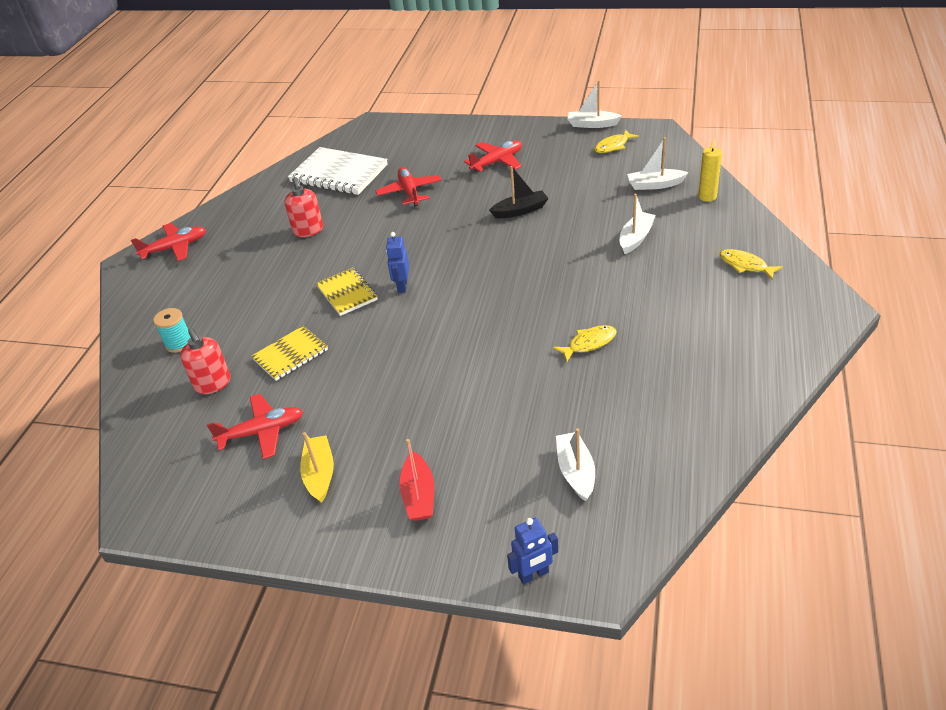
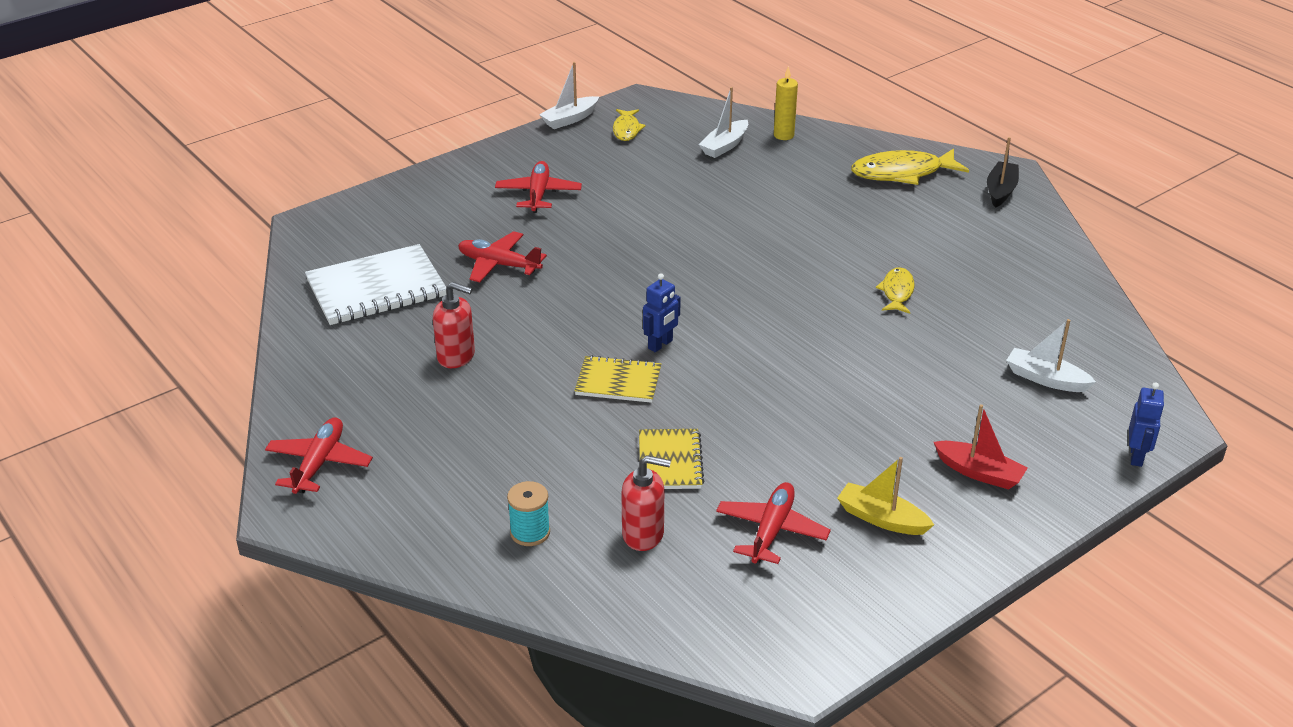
camera: 55 degrees left, 5 degrees down
(402, 286) = (660, 345): blue robot -> blue robot turned 90 degrees counterclockwise
(520, 210) = (646, 224): black boat -> black boat (1000, 191)
(636, 238) = (787, 195): white boat -> none
(745, 265) = (902, 173): yellow fish -> yellow fish, size x1.74

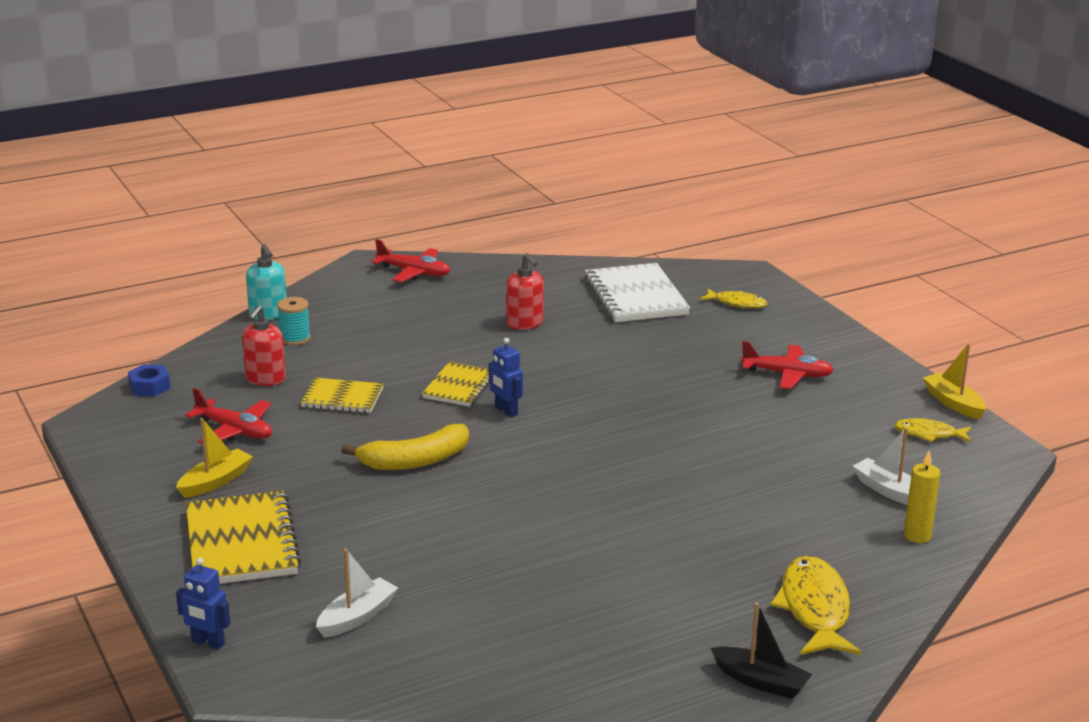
camera: 100 degrees right, 10 degrees down
(456, 356) = (525, 323): red soap dispenser -> red soap dispenser turned 60 degrees counterclockwise
(463, 573) = (268, 314): none -> turquoise soap dispenser
(499, 264) = (660, 348): red plane -> none
(570, 119) = (953, 403): white boat -> yellow boat
(693, 636) = (150, 387): none -> blue nut
(780, 388) = (415, 461): none -> yellow banana
(897, 292) = (549, 554): yellow fish -> yellow fish (737, 303)
(979, 473) = (241, 543): red boat -> yellow notebook

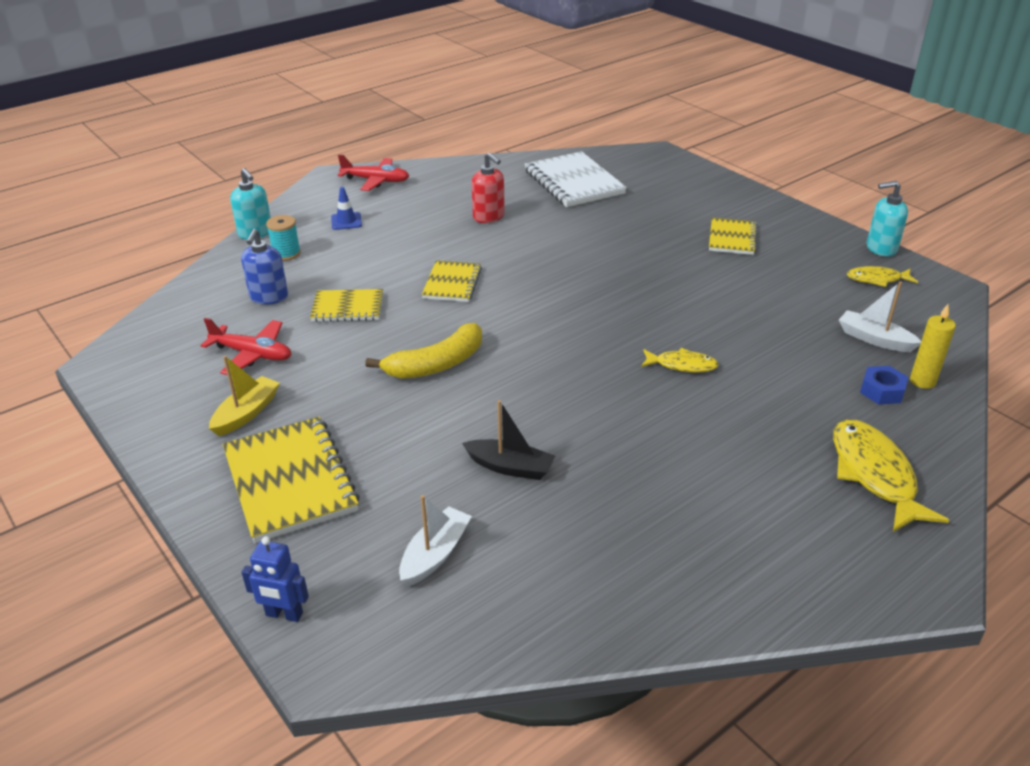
camera: 10 degrees left, 10 degrees up
(150, 387) = (158, 318): blue nut -> blue nut (882, 391)
(265, 379) = (269, 297): red soap dispenser -> blue soap dispenser
(368, 312) = (346, 221): none -> blue traffic cone
(506, 411) = (503, 302): blue robot -> none
(737, 303) = (660, 179): yellow fish -> yellow fish (682, 365)
(761, 681) = (867, 569): black boat -> black boat (510, 467)
(787, 374) = (732, 238): red plane -> yellow notebook
(953, 403) = (881, 248): yellow boat -> turquoise soap dispenser

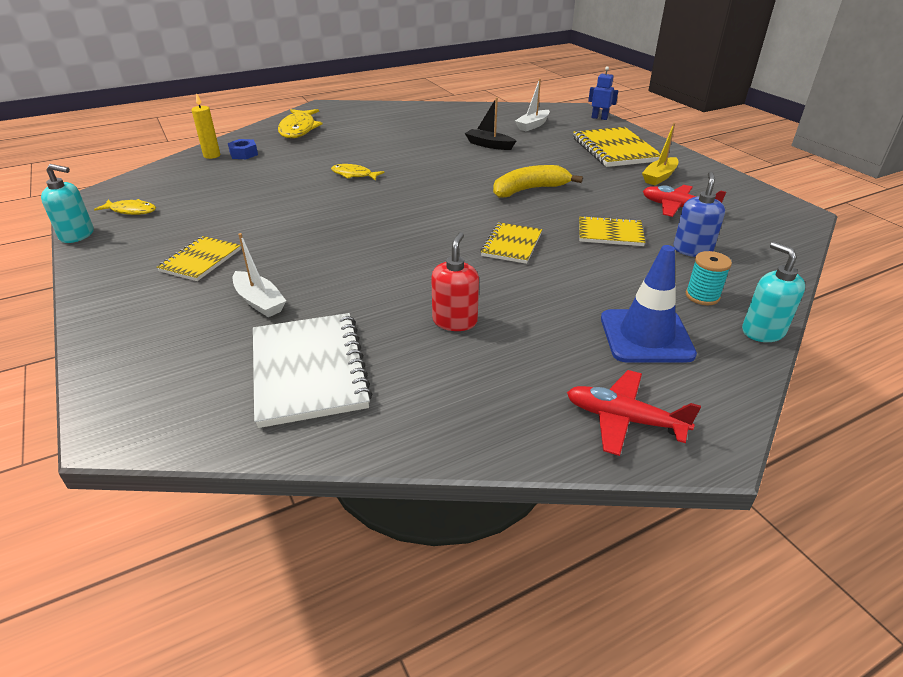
camera: 170 degrees left, 0 degrees up
(346, 221) = (646, 336): blue traffic cone -> blue traffic cone, size x2.01
(489, 217) = (455, 321): red soap dispenser -> red soap dispenser turned 45 degrees clockwise
(874, 339) = (204, 176): white boat -> white boat (259, 301)

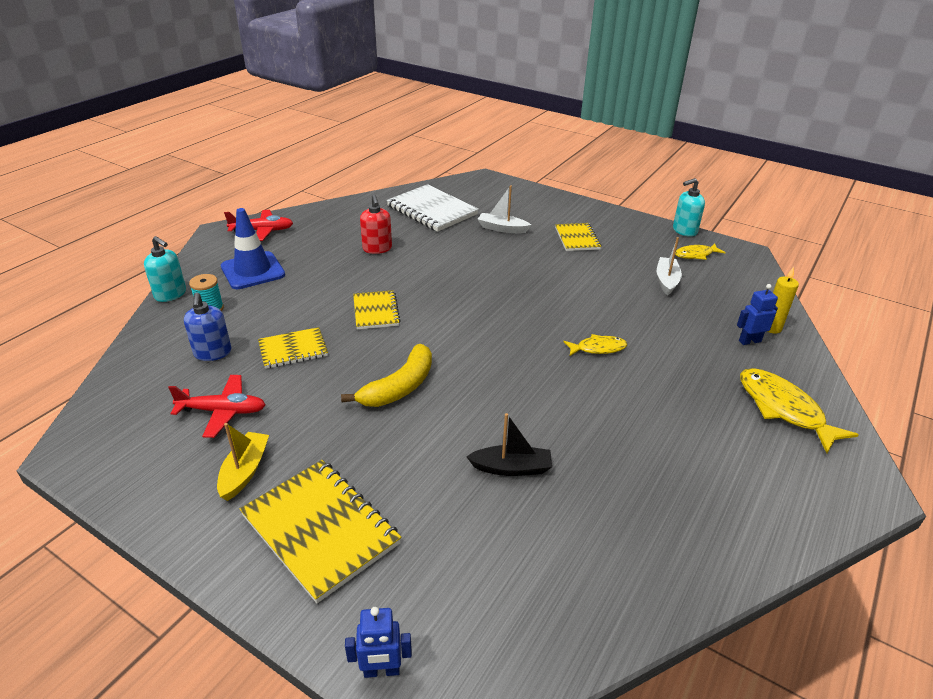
camera: 150 degrees right, 0 degrees up
(243, 154) = (749, 341): blue nut -> blue robot
(532, 125) = (490, 568): white boat -> white boat (666, 281)

